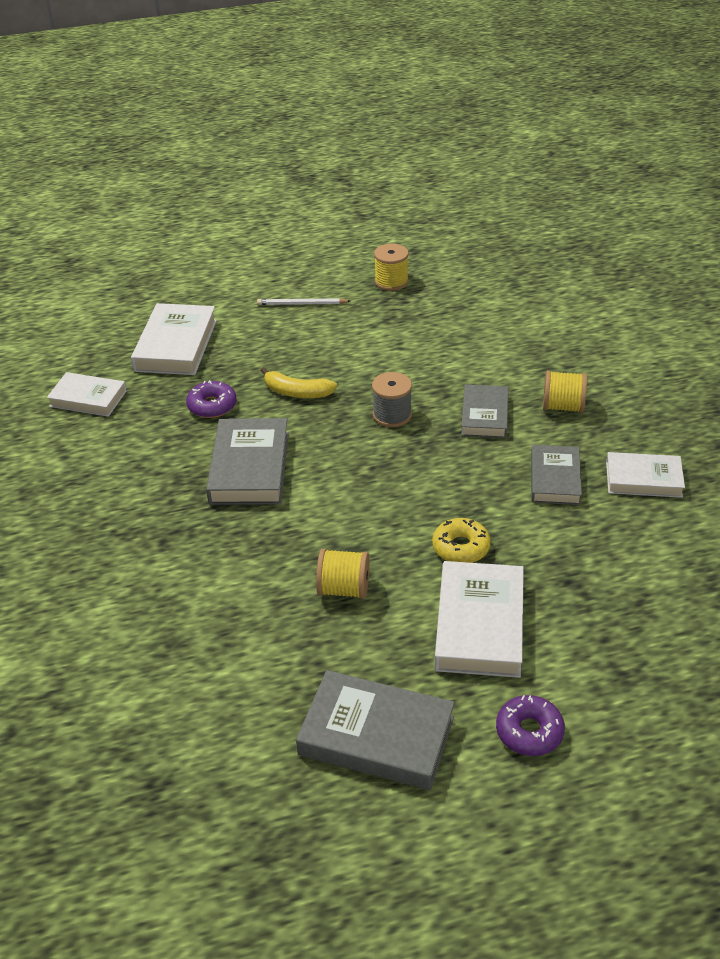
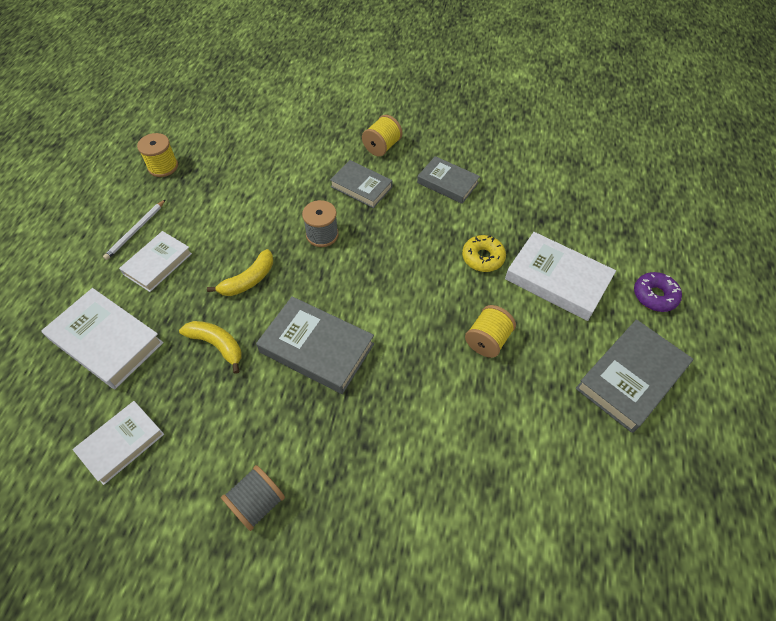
camera: 65 degrees left, 15 degrees up
(73, 496) = (257, 503): none -> grey spool
(212, 406) = (217, 345): purple donut -> yellow banana
(643, 479) = (473, 145): white book -> white book (158, 264)

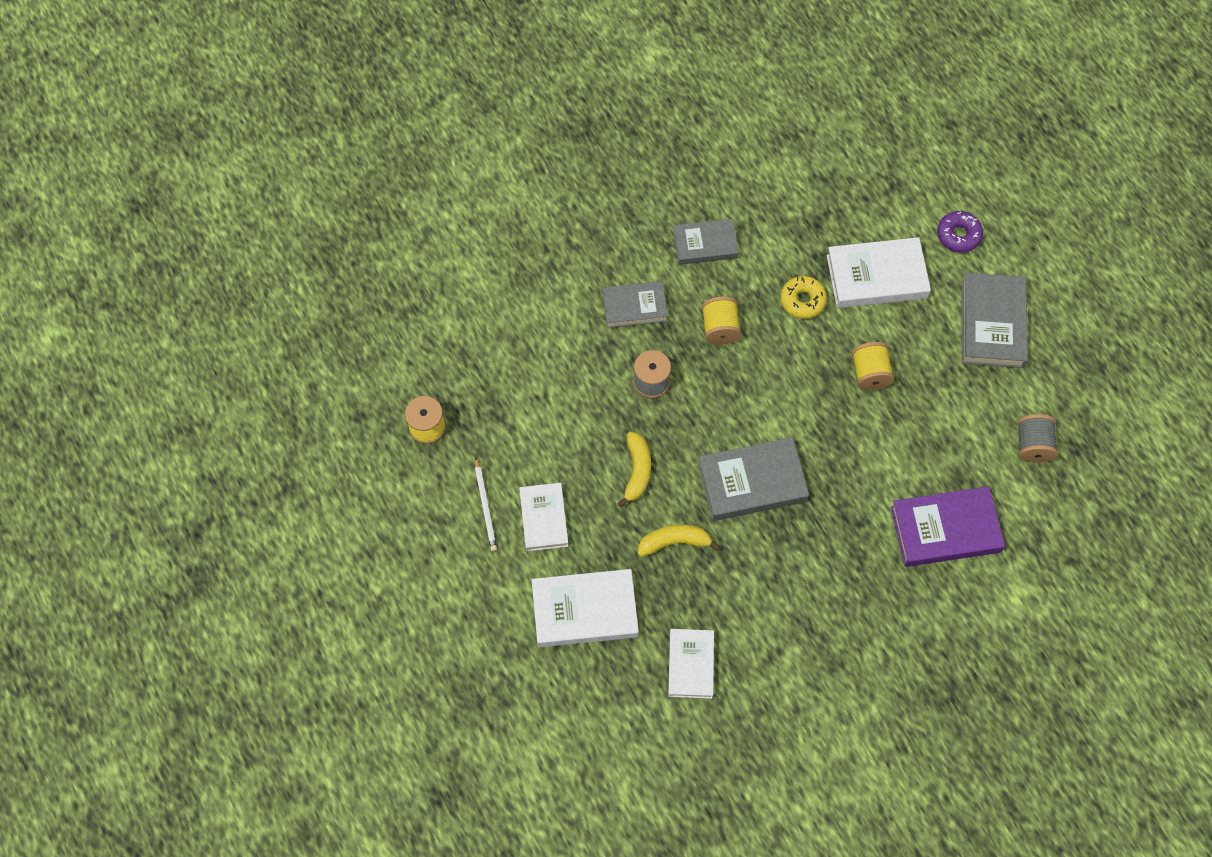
camera: 40 degrees left, 10 degrees up
(257, 503) = (827, 620): grey spool -> grey spool (1032, 445)
(382, 147) = (608, 247): yellow spool -> yellow spool (720, 328)
(434, 513) = (945, 529): none -> purple book

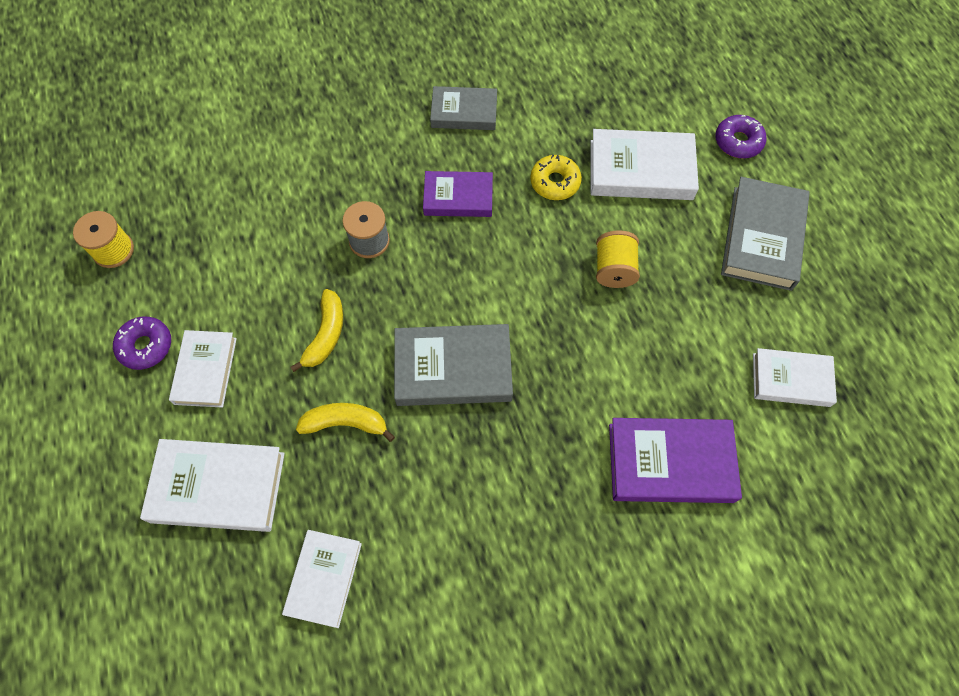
camera: 10 degrees right, 0 degrees up
(485, 506) = (146, 346): white pencil -> purple donut
(634, 307) = (373, 162): grey book -> none
(720, 328) = (458, 197): yellow spool -> purple book
(1032, 445) = (791, 380): grey spool -> white book

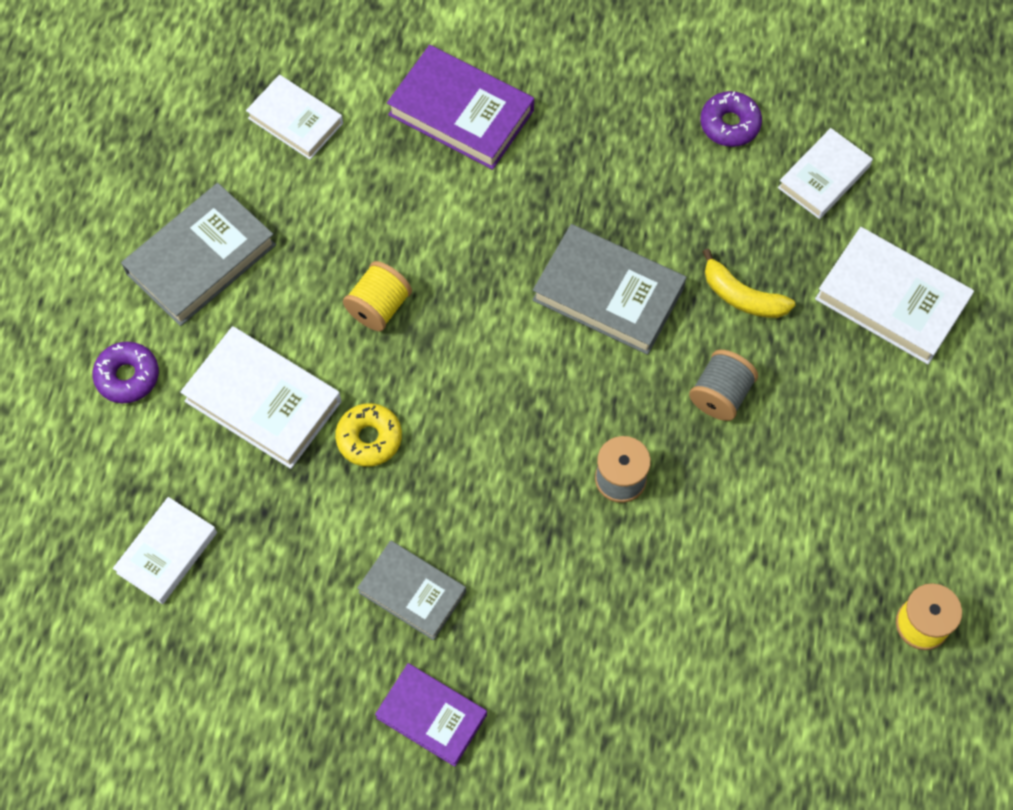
camera: 150 degrees left, 0 degrees up
(146, 346) = (919, 482): purple donut -> purple donut (729, 124)
(206, 371) = (863, 421): white book -> white book (167, 552)
(326, 334) = (720, 395): yellow banana -> grey spool
(458, 197) = (490, 479): purple book -> purple book (431, 716)

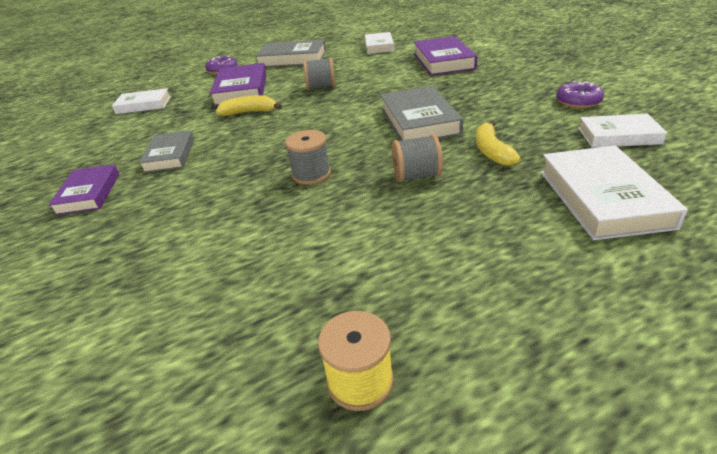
camera: 55 degrees right, 30 degrees down
(263, 401) = (241, 90): white book -> purple book
(369, 438) = (250, 112): yellow donut -> yellow banana
(379, 307) = (321, 87): yellow spool -> grey spool

